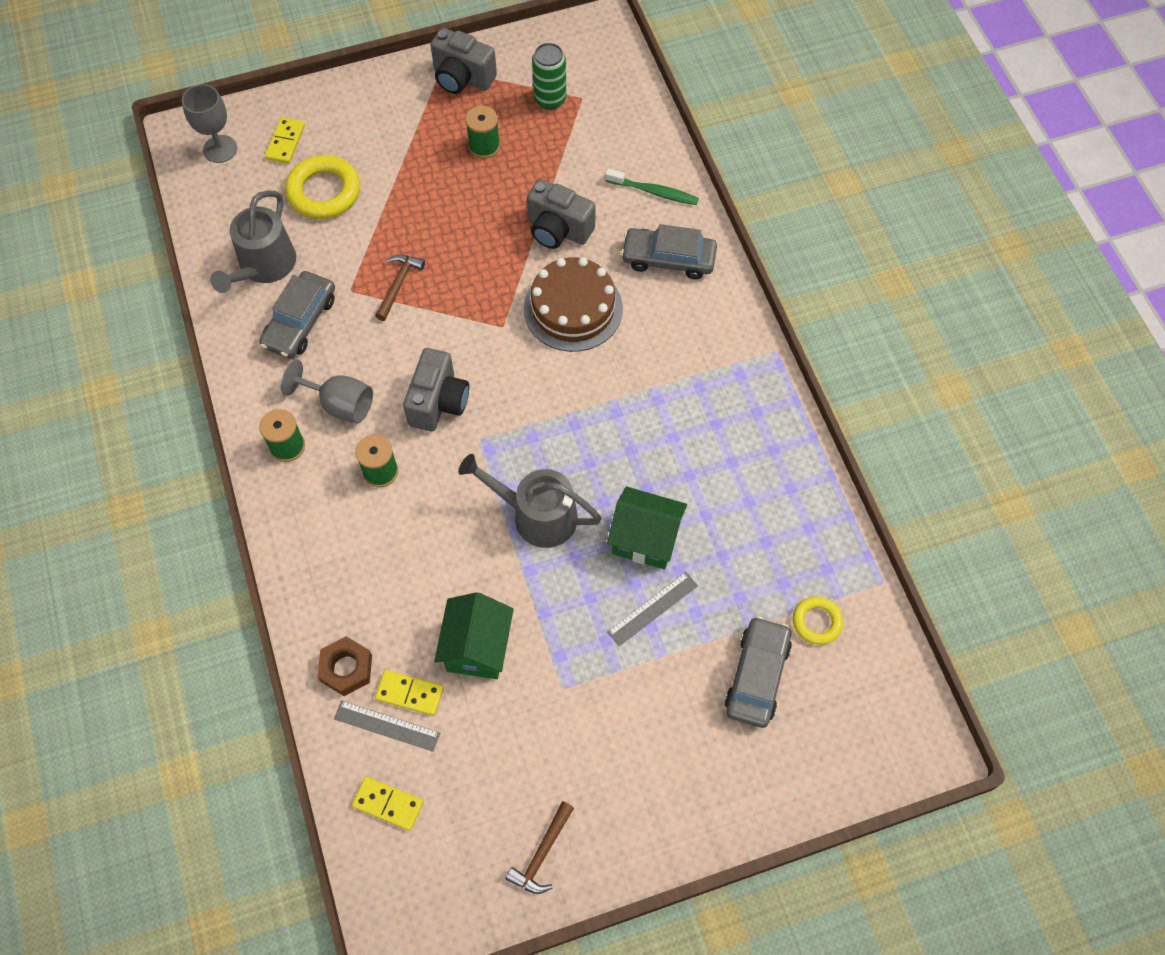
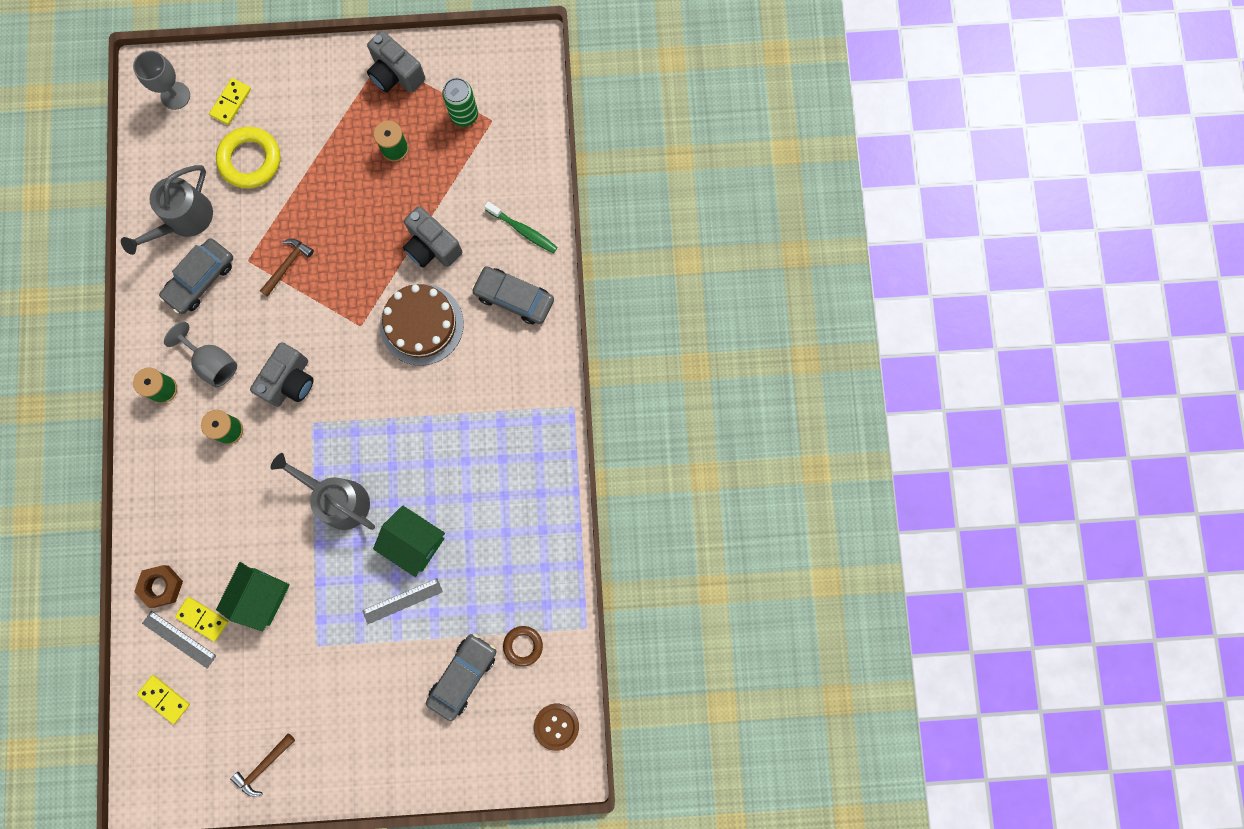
camera: 15 degrees right, 15 degrees up
(816, 622) = (523, 646): yellow ring -> brown ring
(892, 705) = (556, 726): none -> brown button

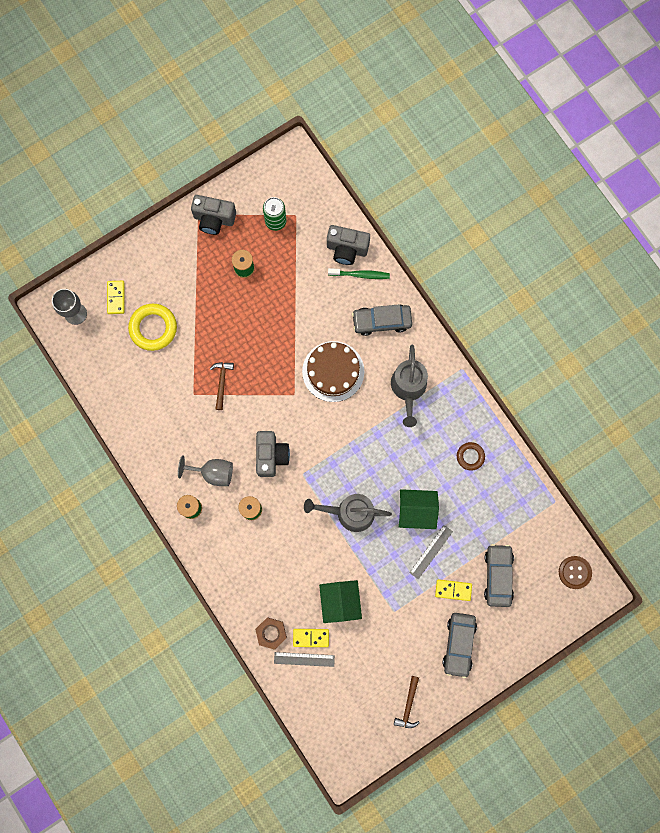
camera: 30 degrees left, 0 degrees up
(164, 699) = (318, 701): yellow domino -> yellow domino (453, 590)
(184, 219) = (134, 391): grey watering can -> grey watering can (408, 388)
(200, 279) = (170, 424): grey car -> grey car (459, 644)
(432, 247) = (308, 318): grey camera -> grey camera (347, 249)
(523, 646) = (523, 535): brown ring -> brown ring (470, 456)

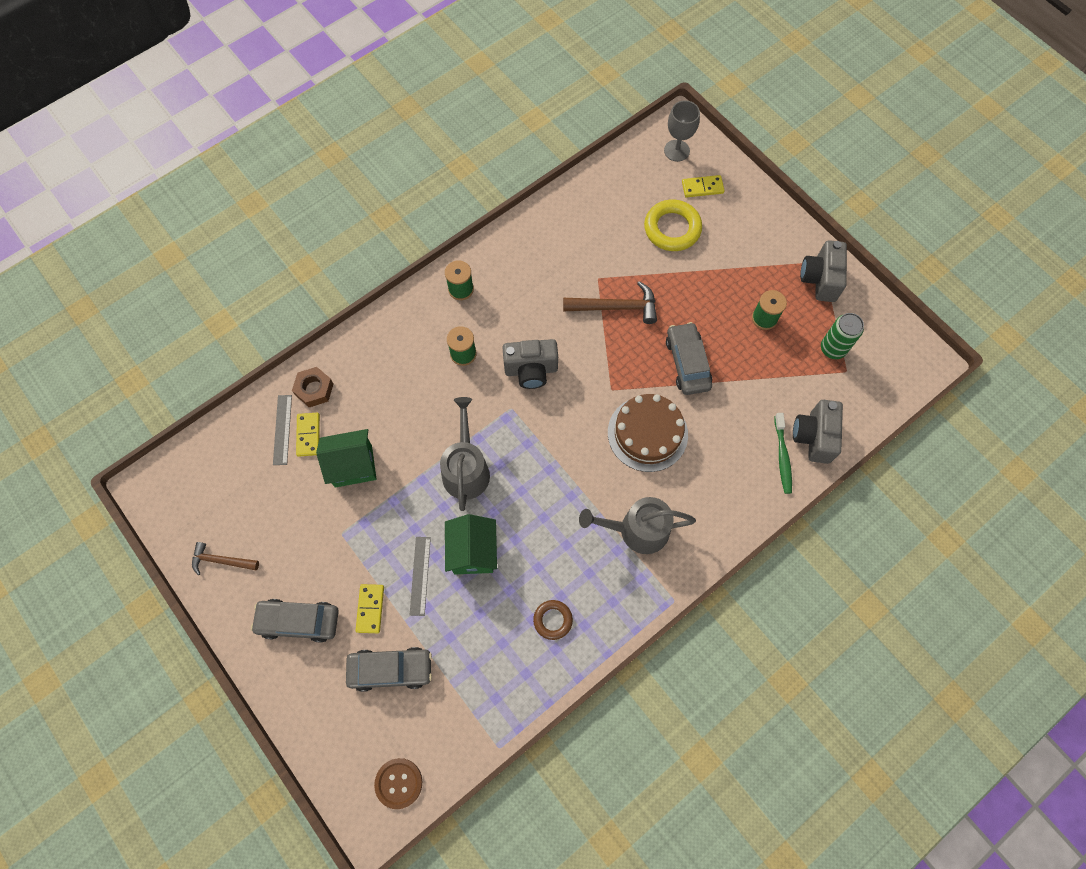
camera: 85 degrees right, 10 degrees down
(213, 473) = (504, 308): grey goblet -> none
(222, 382) = (616, 307): brown hammer -> brown hammer, size x1.56
(381, 321) = (724, 488): grey car -> grey car (687, 363)
(431, 552) = (420, 575): grey ruler -> grey ruler turned 60 degrees clockwise

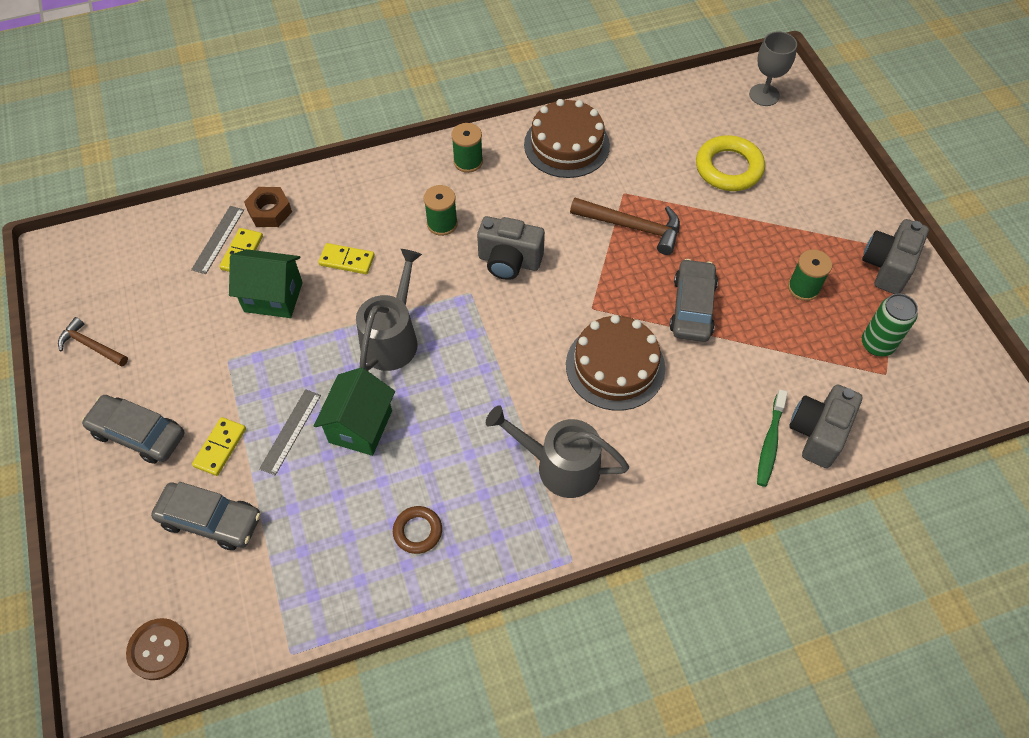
camera: 20 degrees right, 10 degrees down
(535, 248) = (566, 145): none -> brown cake
(702, 188) = (780, 138): yellow domino -> yellow domino (347, 260)

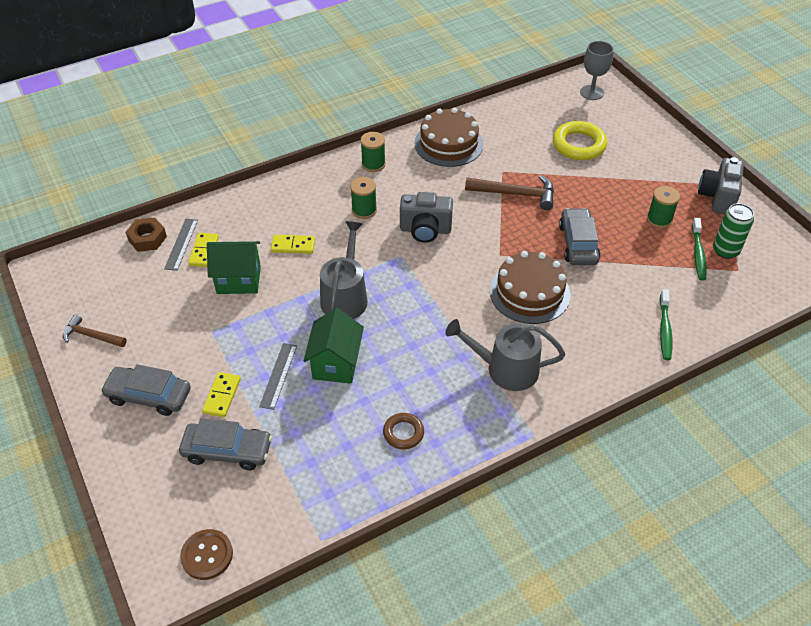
camera: 10 degrees left, 10 degrees down
(269, 211) = (219, 219): brown nut -> brown nut (147, 238)
(818, 433) = (699, 317): grey camera -> none
(840, 343) = (698, 254): none -> green toothbrush

